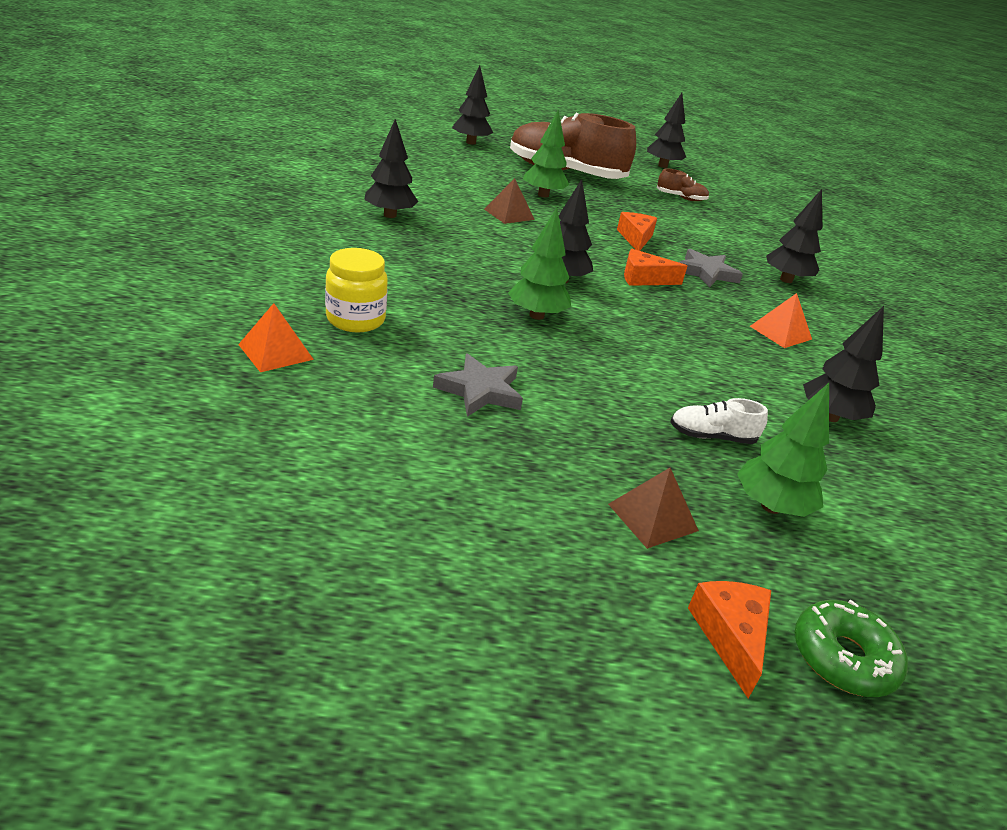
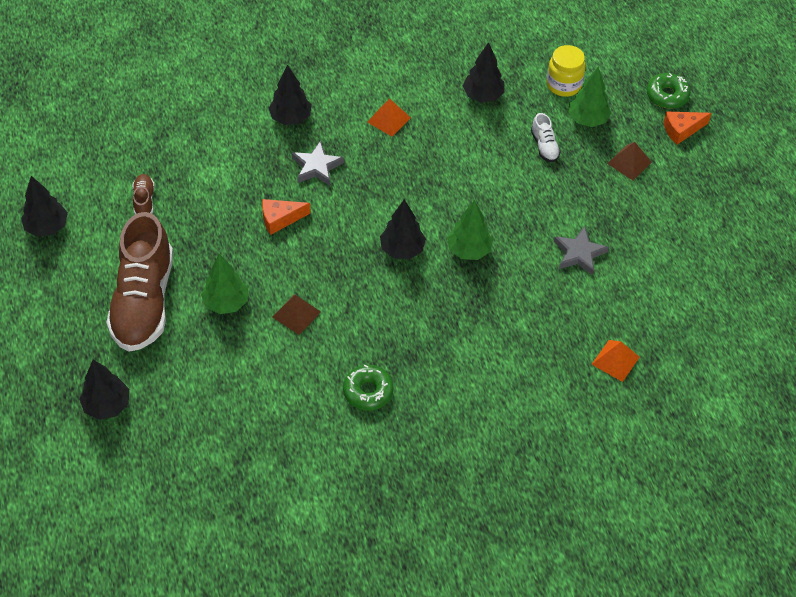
camera: 105 degrees left, 20 degrees up
(355, 319) = (550, 340): yellow jar -> yellow jar (563, 85)
(390, 215) = (368, 391): black tree -> green donut
(644, 278) = (359, 202): orange cheese -> none

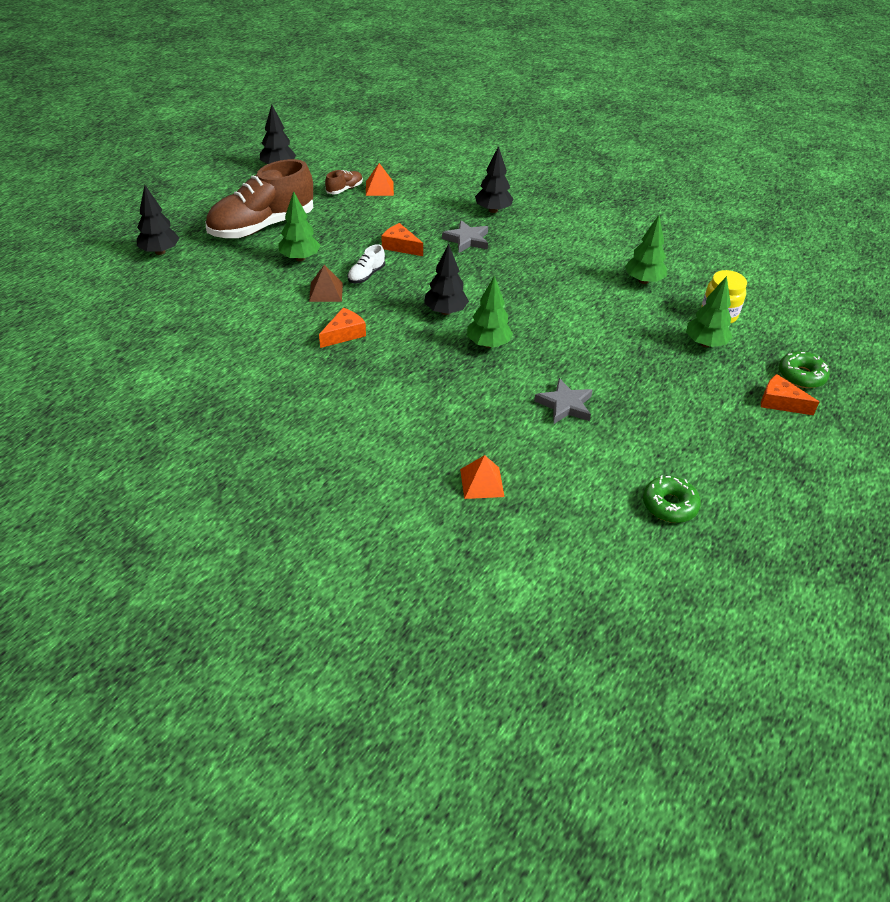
camera: 50 degrees right, 10 degrees down
(368, 337) = (344, 334): none -> orange cheese
(368, 391) = (293, 358): green donut -> green donut (669, 505)
(389, 119) = (554, 250): orange pyramid -> orange pyramid (379, 188)
(482, 96) = (643, 281): black tree -> green tree
(544, 146) = (643, 334): white shoe -> white shoe (366, 275)
(629, 162) = (699, 388): brown pyramid -> none

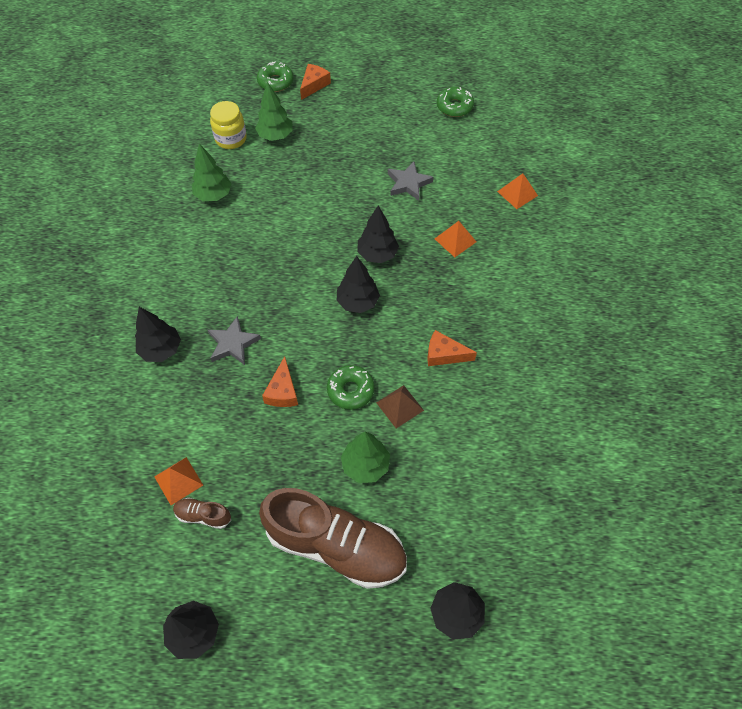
camera: 120 degrees left, 15 degrees up
(366, 275) = (350, 390): white shoe -> green donut
(459, 401) = (455, 240): none -> orange pyramid
(488, 344) = (377, 254): green tree -> black tree
(780, 402) = (314, 85): orange cheese -> orange cheese turned 150 degrees counterclockwise

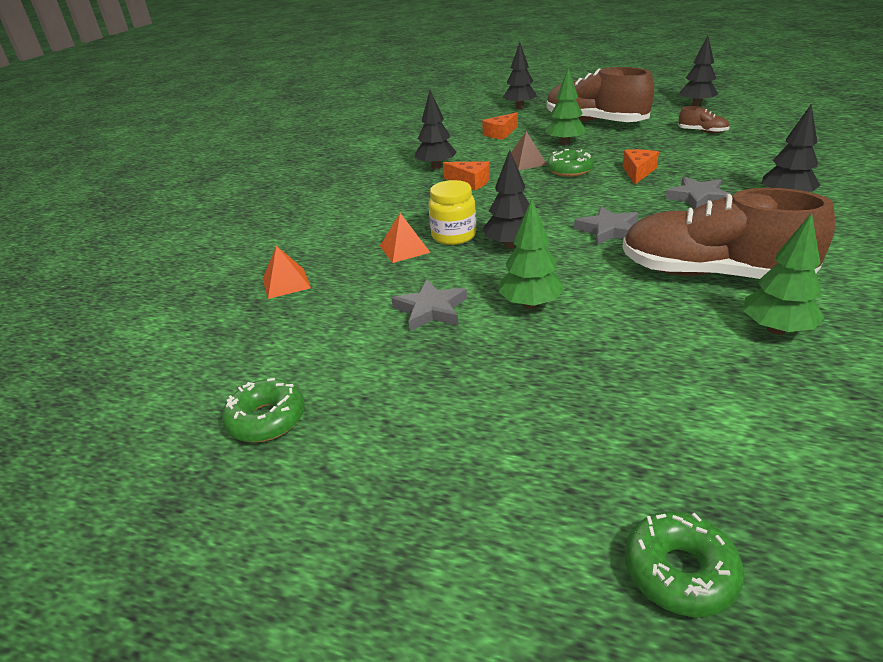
camera: 160 degrees left, 25 degrees down
(178, 480) = (730, 142): orange pyramid -> none
(231, 139) = (774, 424): yellow jar -> yellow jar (454, 236)
(239, 239) = (712, 274): none -> brown shoe
(275, 136) = (666, 416): green tree -> green tree (530, 304)
(307, 283) = (608, 230): none -> grey star
(314, 85) = (564, 537): orange cheese -> orange cheese (500, 133)
(358, 302) = (548, 214): black tree -> black tree (436, 167)

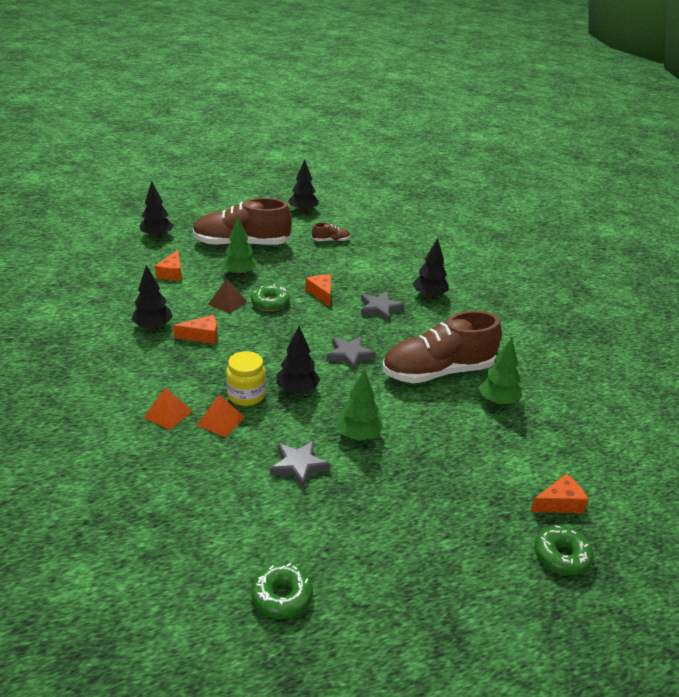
camera: 45 degrees left, 0 degrees up
(286, 283) = (157, 489): orange pyramid -> orange pyramid (168, 414)
(756, 496) = (559, 503): none -> orange cheese

